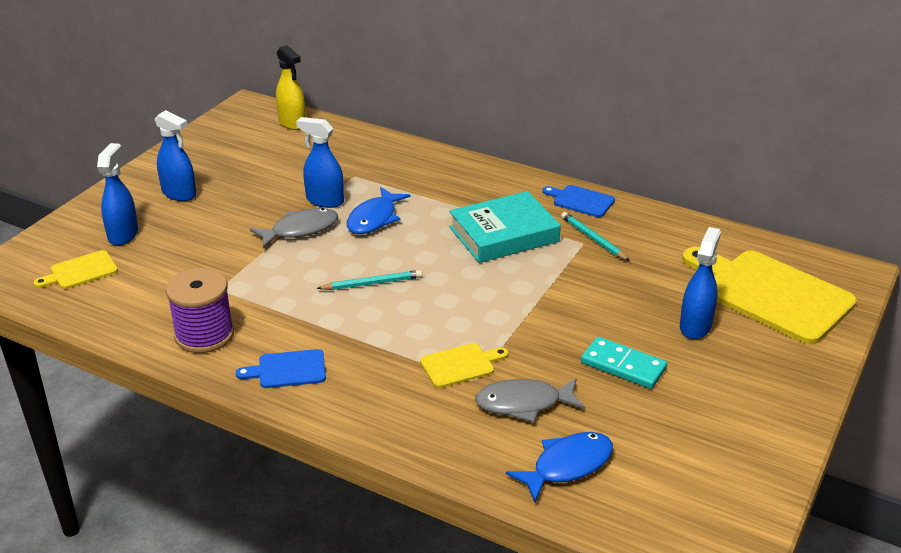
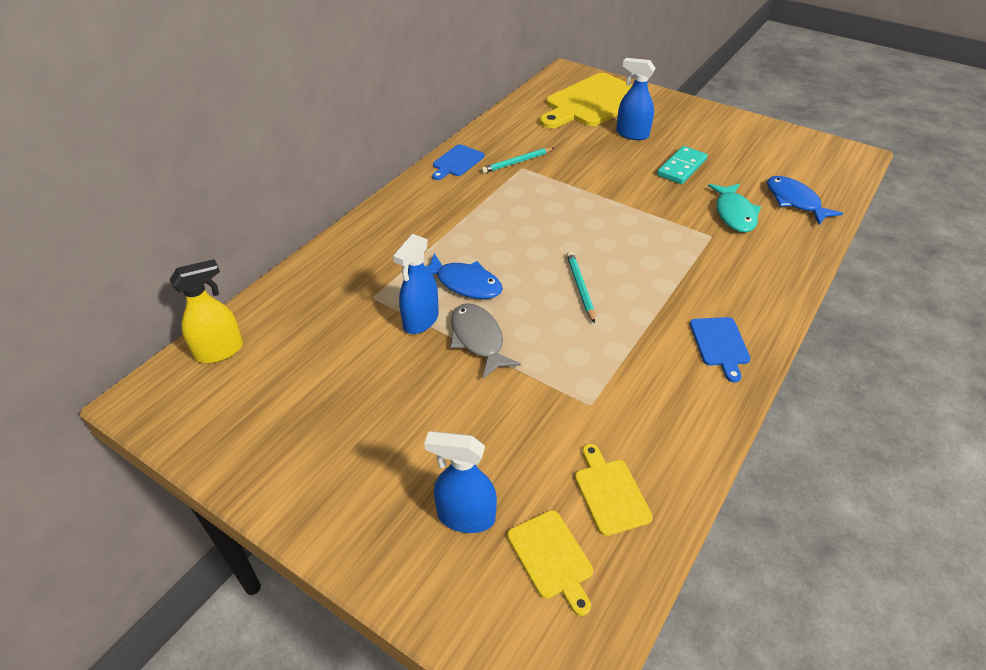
camera: 85 degrees left, 10 degrees up
(179, 194) = (371, 461): blue spray bottle -> none
(204, 335) = (674, 411): purple spool -> none
(460, 365) = (694, 241): yellow cutting board -> yellow cutting board (610, 493)
(503, 234) = (504, 206): turquoise book -> none
(524, 404) = (734, 214): grey fish -> turquoise fish

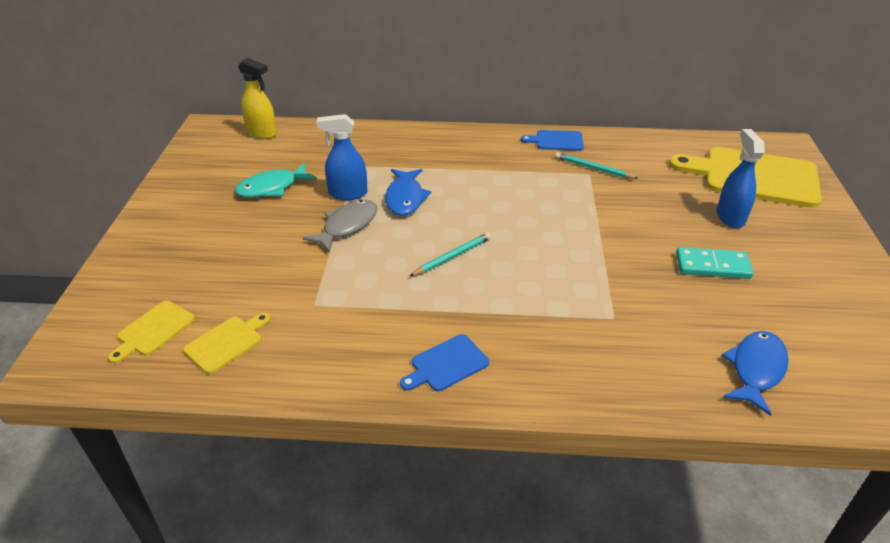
camera: 60 degrees right, 5 degrees down
(465, 516) = (173, 278): blue spray bottle -> none
(734, 214) = (671, 325): turquoise fish -> turquoise fish (272, 188)

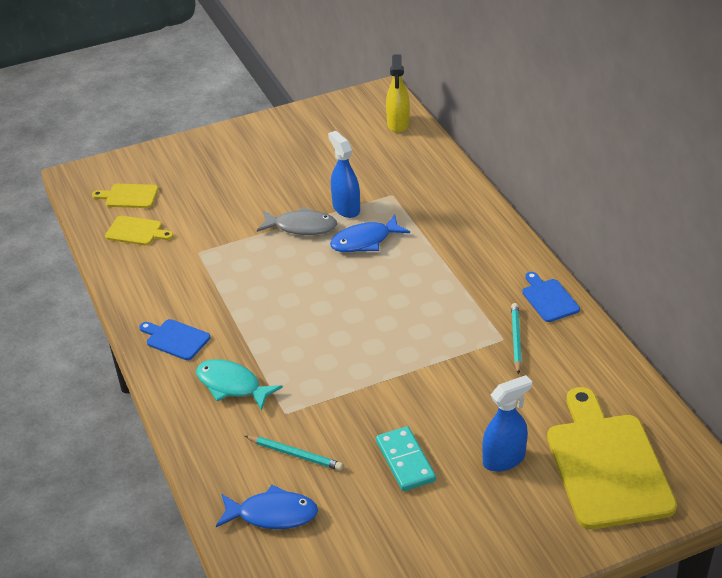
camera: 65 degrees right, 0 degrees up
(272, 188) = (322, 167): turquoise fish -> turquoise fish (232, 385)
(453, 256) = (303, 297): turquoise pencil -> turquoise pencil (295, 454)

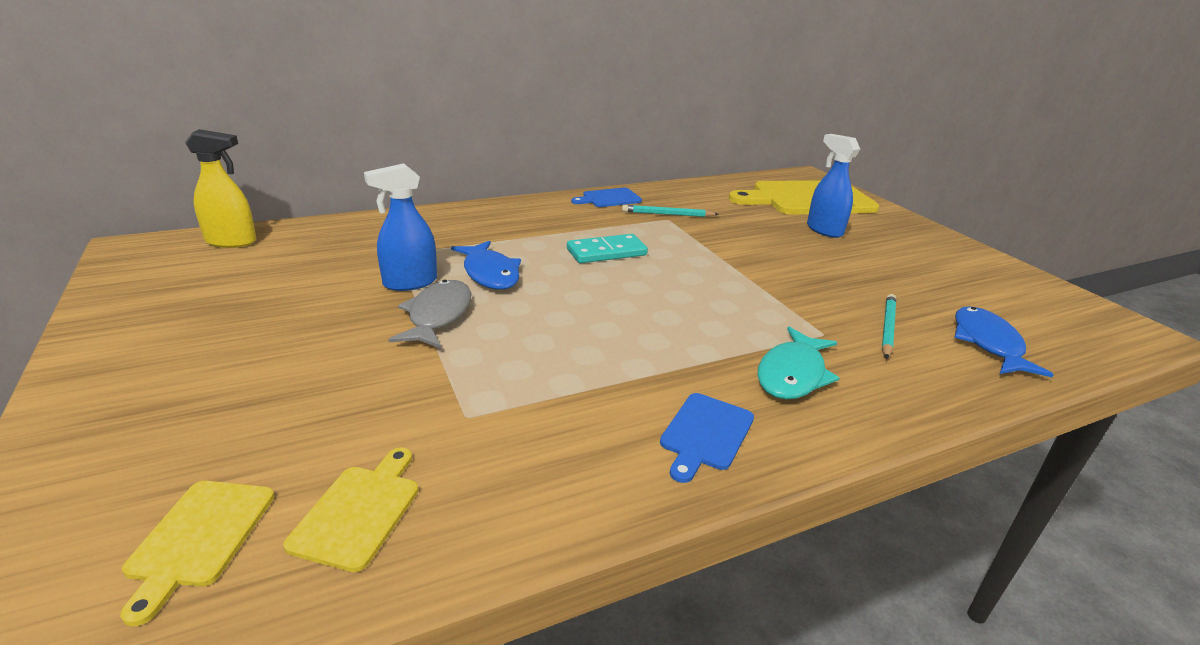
camera: 95 degrees left, 10 degrees down
(405, 461) = (854, 269): turquoise domino -> turquoise domino (606, 252)

